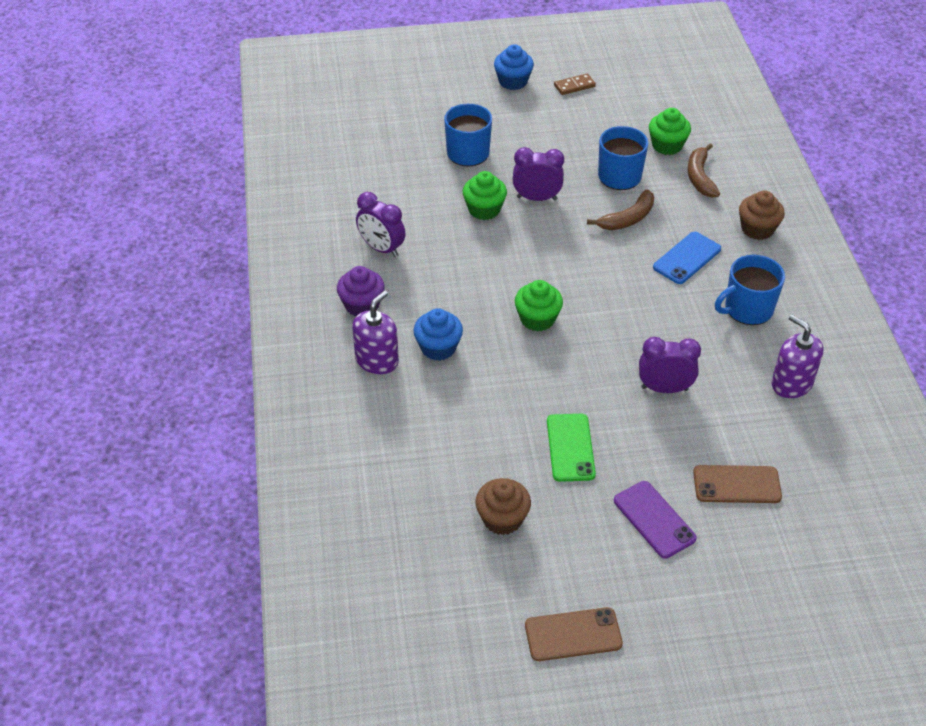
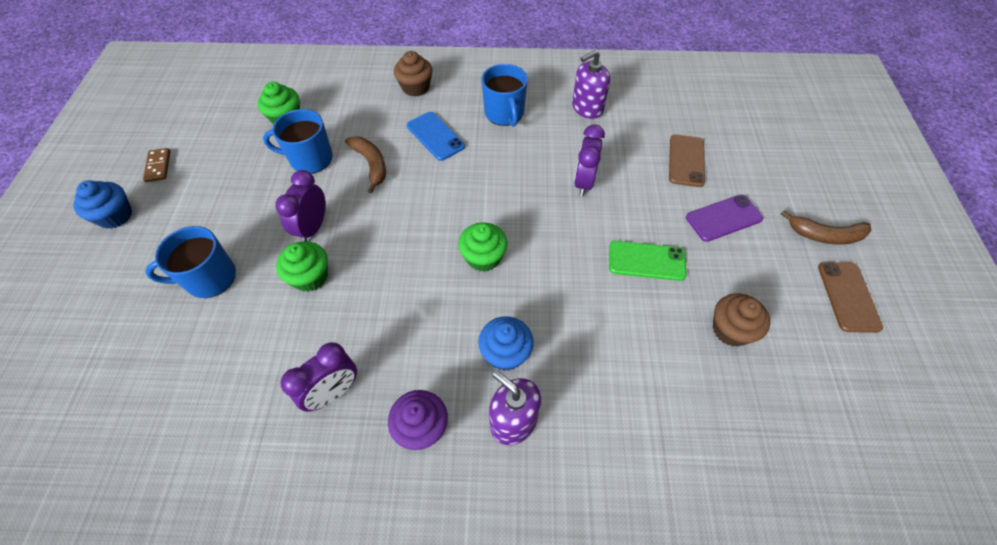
camera: 80 degrees left, 10 degrees up
(700, 177) = (338, 107): brown banana -> brown banana (825, 235)

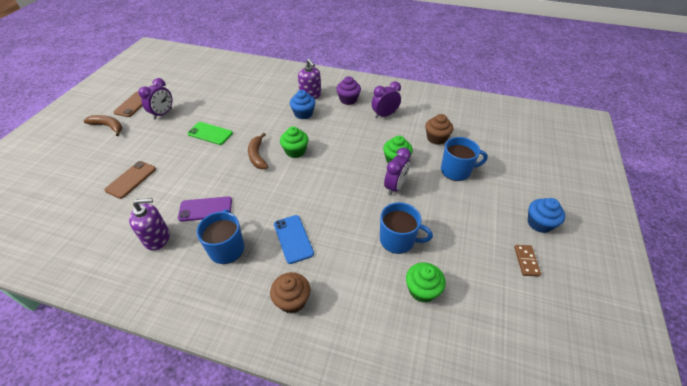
camera: 165 degrees left, 10 degrees down
(371, 164) = (350, 224): brown banana -> brown banana (257, 156)
(584, 182) = (209, 179): purple clock -> purple clock (163, 114)
(723, 218) = (149, 144): purple phone -> purple phone (205, 209)
(731, 330) = (198, 103): brown cupcake -> brown cupcake (436, 138)

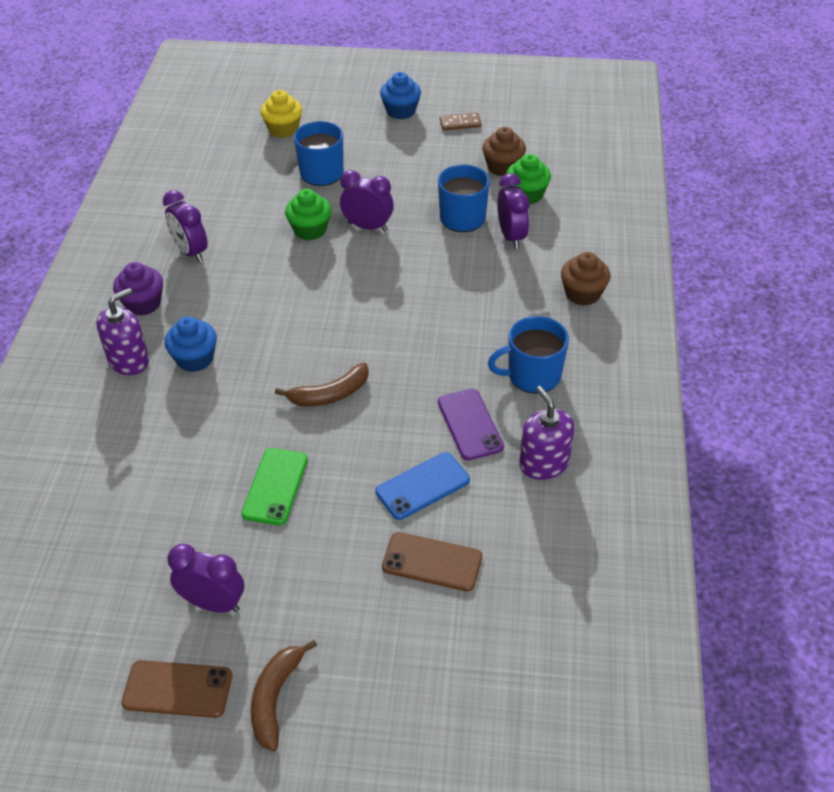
camera: 100 degrees left, 0 degrees up
(293, 239) = (493, 311): blue phone -> blue phone (422, 486)
(295, 151) = (308, 347): green cupcake -> none
(370, 266) = (511, 236): none -> purple clock
(436, 138) = (249, 192): brown cupcake -> brown cupcake (503, 167)
(506, 157) = (283, 129): none -> yellow cupcake

